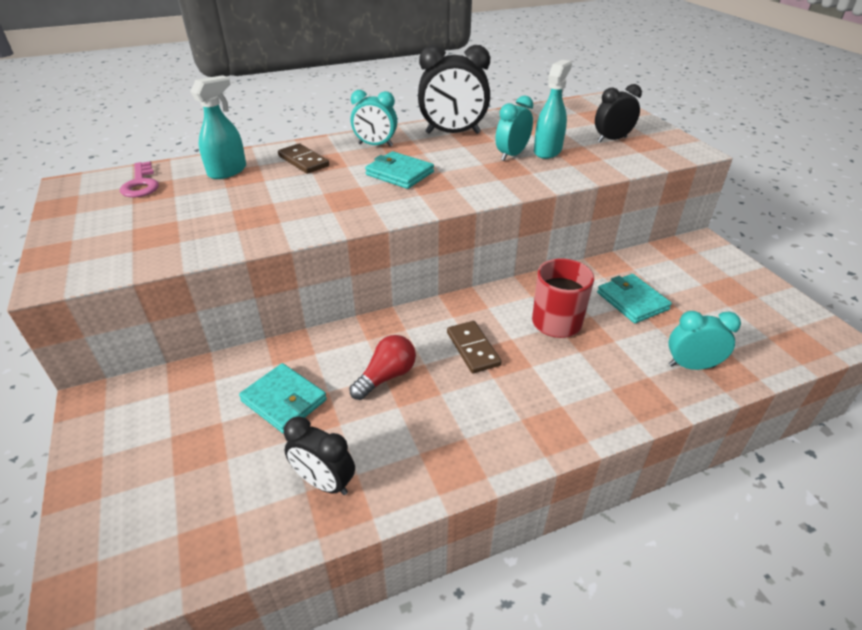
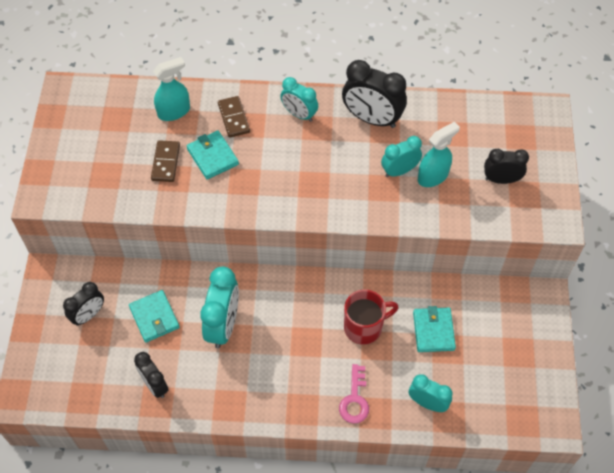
camera: 25 degrees right, 20 degrees up
(141, 184) = (110, 107): pink key -> pink key (354, 399)
(179, 431) = (89, 315): none -> black clock
(386, 376) = (223, 325): red light bulb -> turquoise clock
(400, 173) = (297, 163): turquoise wallet -> turquoise wallet (213, 156)
(472, 349) = (290, 326): brown domino -> brown domino (165, 162)

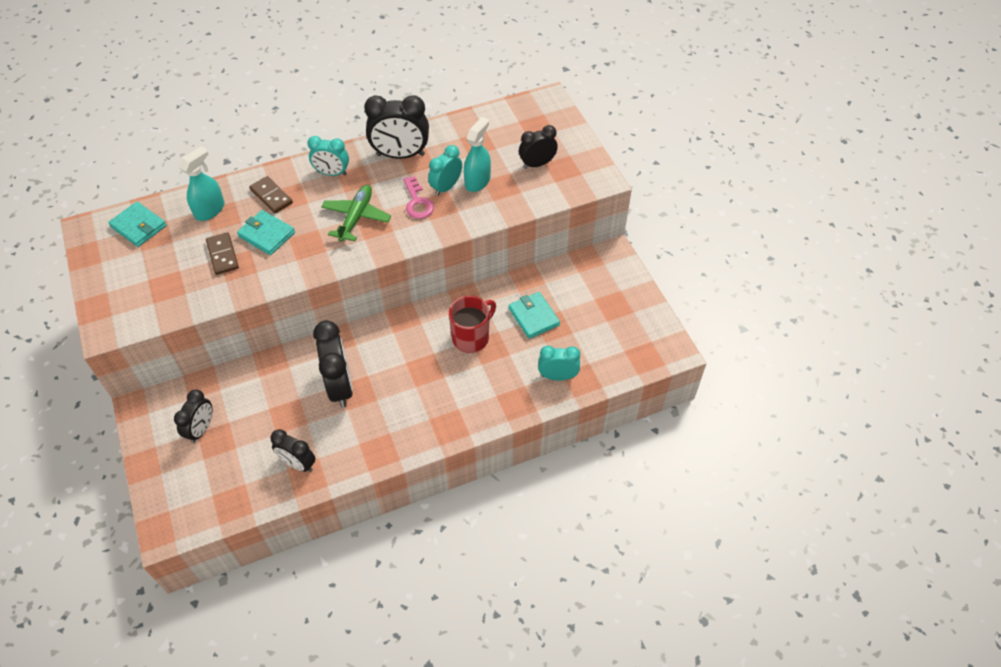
camera: 25 degrees left, 5 degrees down
(154, 317) = (269, 406): turquoise wallet -> turquoise wallet (138, 226)
(223, 325) = (340, 386): turquoise clock -> black clock
(301, 170) = (356, 217): none -> green plane
(354, 399) = (492, 399): pink key -> pink key (417, 202)

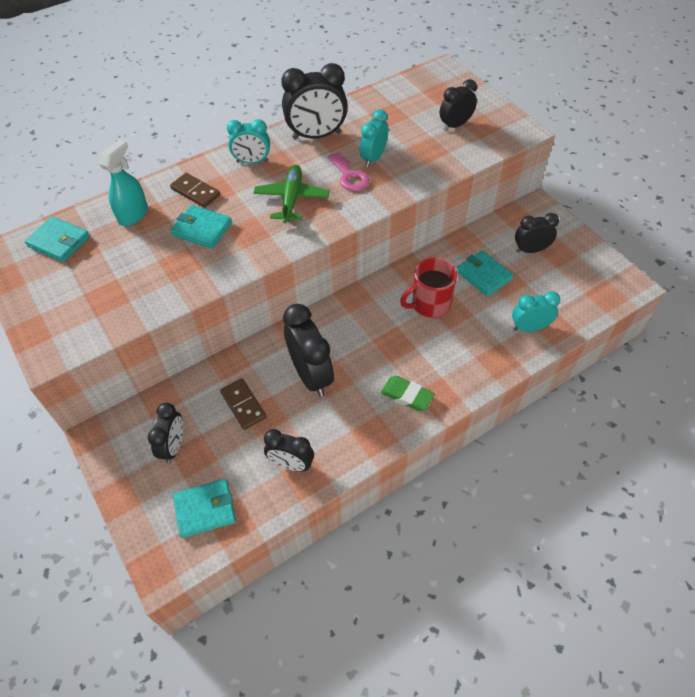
camera: 10 degrees left, 0 degrees up
(213, 489) = (205, 509): none -> turquoise wallet
(222, 255) = (160, 256): brown domino -> brown domino (243, 405)
(420, 420) = (407, 395): none -> green eraser
(471, 337) = (429, 304): red mug -> red mug turned 150 degrees counterclockwise
(477, 181) = (403, 148): turquoise spray bottle -> none
(589, 299) = (530, 250): none -> black clock

